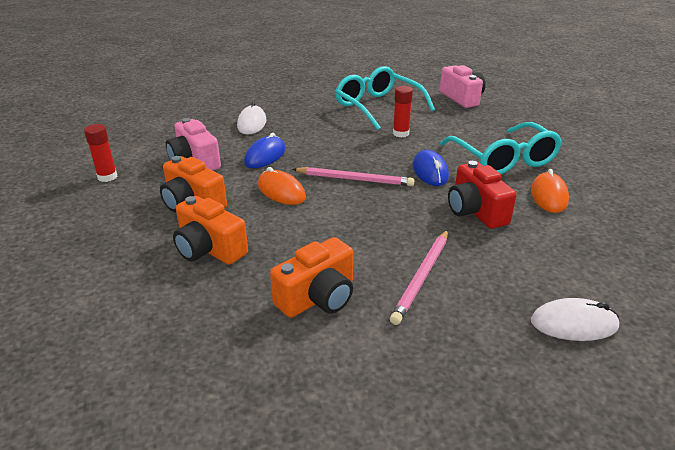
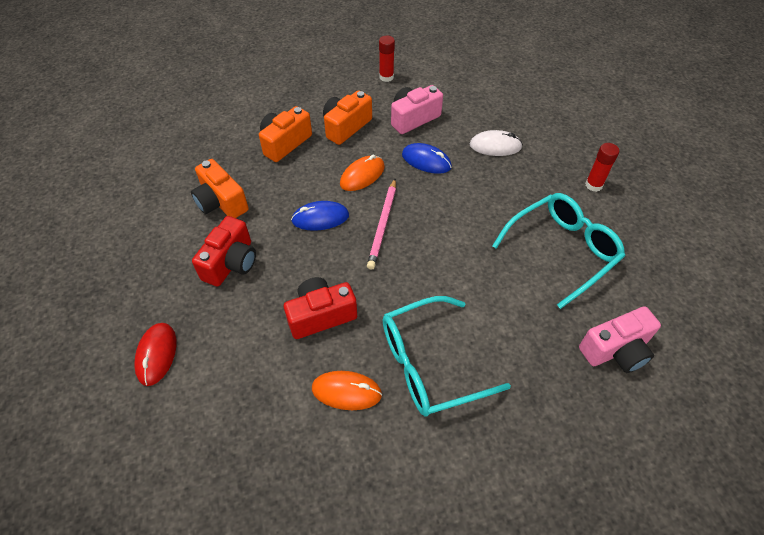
camera: 90 degrees right, 20 degrees up
(400, 133) = (488, 268): red glue stick -> red glue stick (593, 185)
(422, 277) = (231, 263): pink pencil -> red camera
(430, 171) = (399, 287): blue mouse -> blue mouse (320, 218)
(574, 324) = (156, 354): white mouse -> red mouse

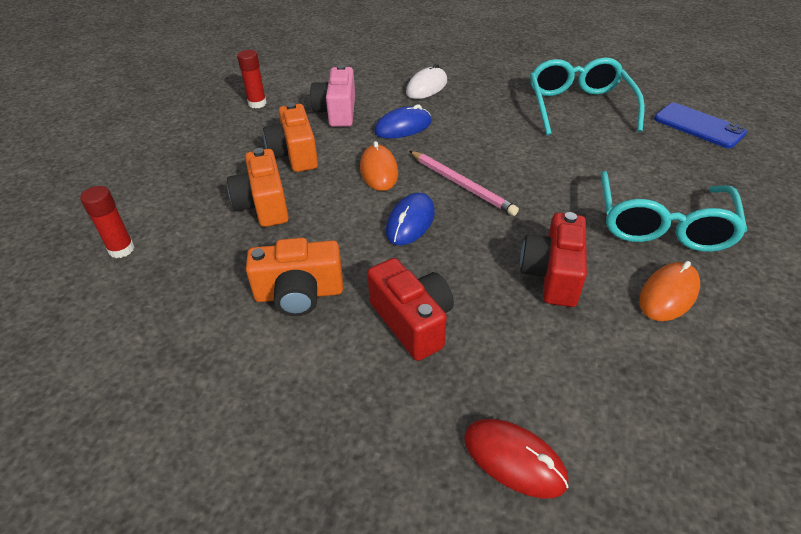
camera: 55 degrees left, 10 degrees down
(593, 185) = (520, 65): red glue stick -> red glue stick (121, 249)
(616, 350) = (698, 126): pink camera -> blue phone

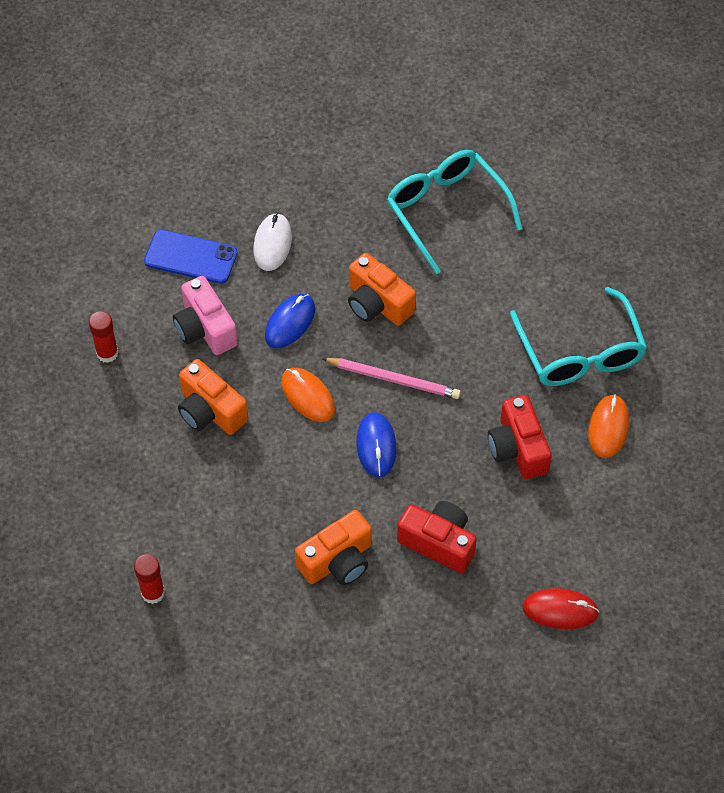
camera: 30 degrees left, 15 degrees up
(263, 205) = (234, 487): orange camera -> orange camera (377, 303)
(698, 126) = (570, 195): blue phone -> blue phone (191, 257)

